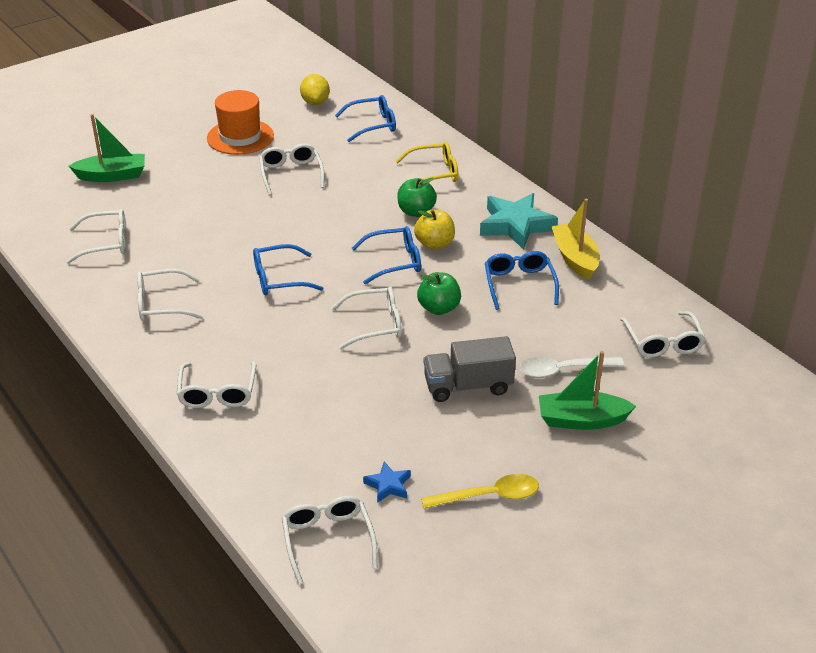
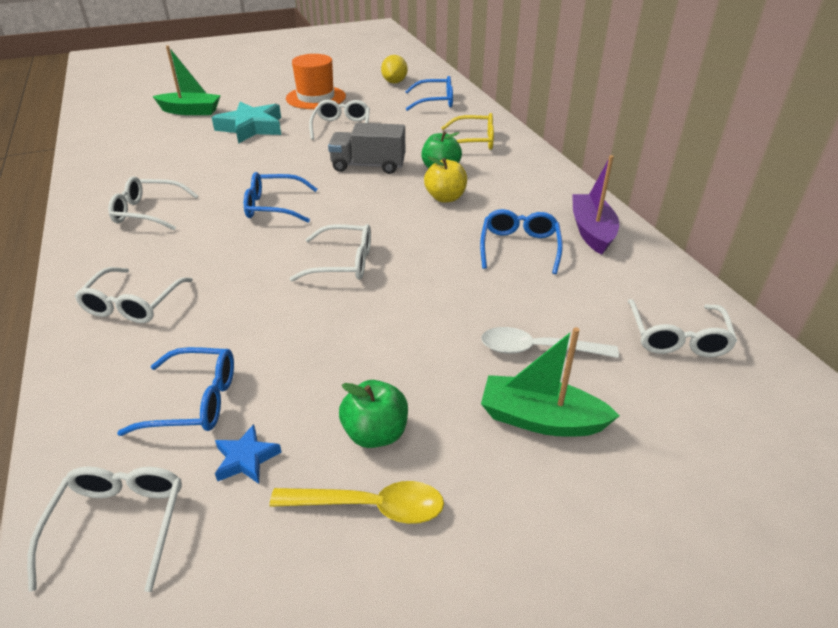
camera: 15 degrees right, 0 degrees up
(107, 243) = (144, 157): white glasses -> none
(395, 261) = (397, 207): blue glasses -> blue glasses (196, 401)
(439, 308) = (420, 257): green apple -> green apple (375, 433)
(468, 386) = (412, 347): grey truck -> grey truck (368, 166)
(516, 225) = (537, 193): turquoise star -> turquoise star (251, 128)
(575, 258) = (591, 231): yellow boat -> purple boat

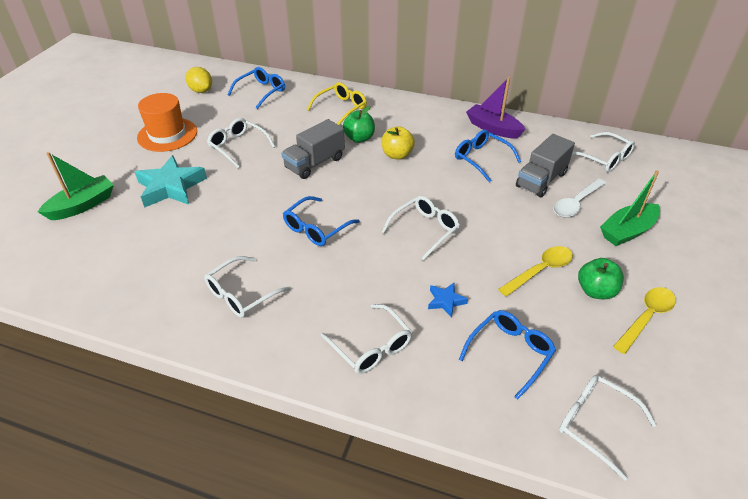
camera: 50 degrees left, 5 degrees up
(246, 459) = (579, 349): blue star -> blue star (446, 301)
(364, 370) = (540, 271): none -> yellow spoon
(545, 303) = (541, 180): none -> grey truck

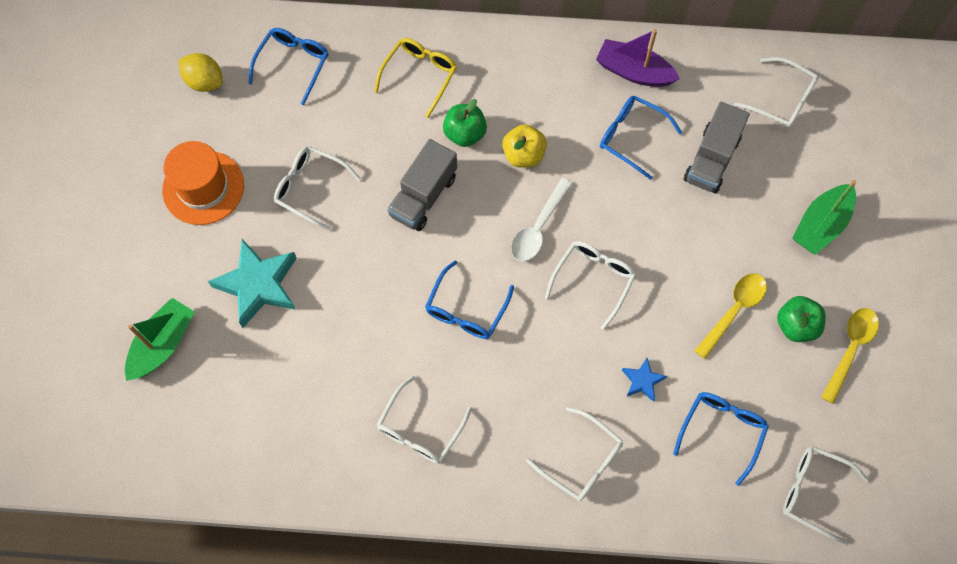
camera: 15 degrees left, 25 degrees up
(576, 203) = (758, 191): white spoon -> white spoon (538, 227)

